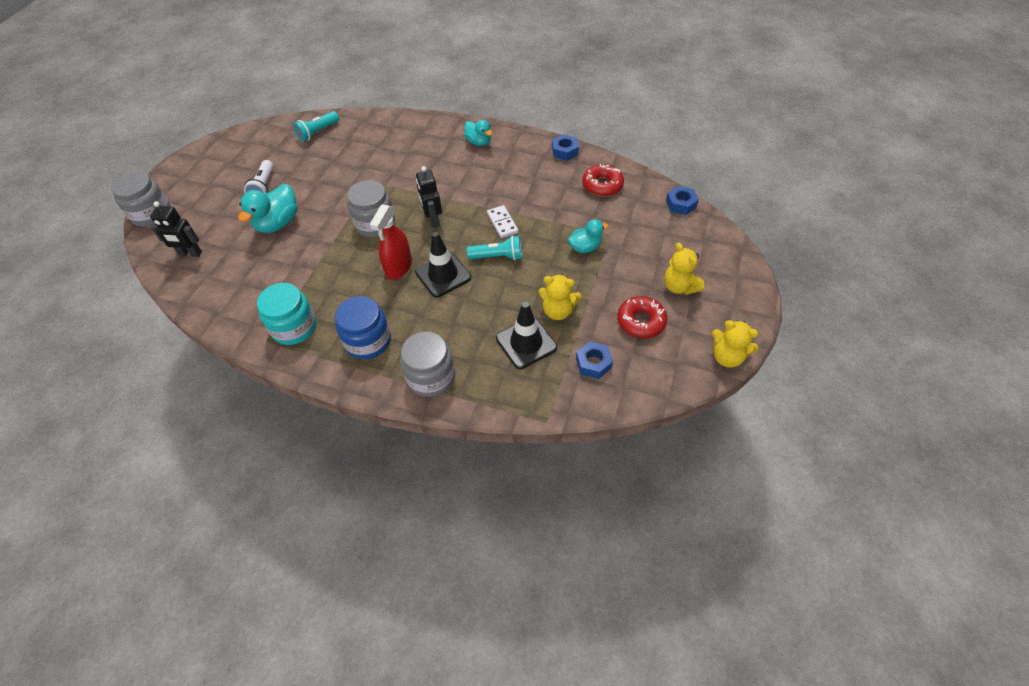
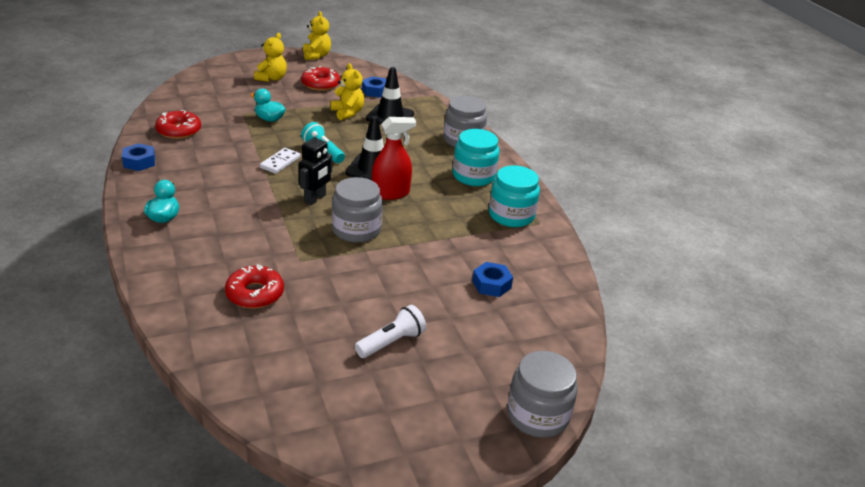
camera: 135 degrees left, 20 degrees down
(190, 253) = (536, 332): black robot -> none
(278, 223) = (427, 294): turquoise duck -> none
(318, 132) = (248, 359): turquoise flashlight -> none
(364, 152) = (255, 294): none -> red donut
(368, 341) = (473, 176): blue jar -> turquoise jar
(681, 204) = (174, 93): blue nut -> blue nut (491, 284)

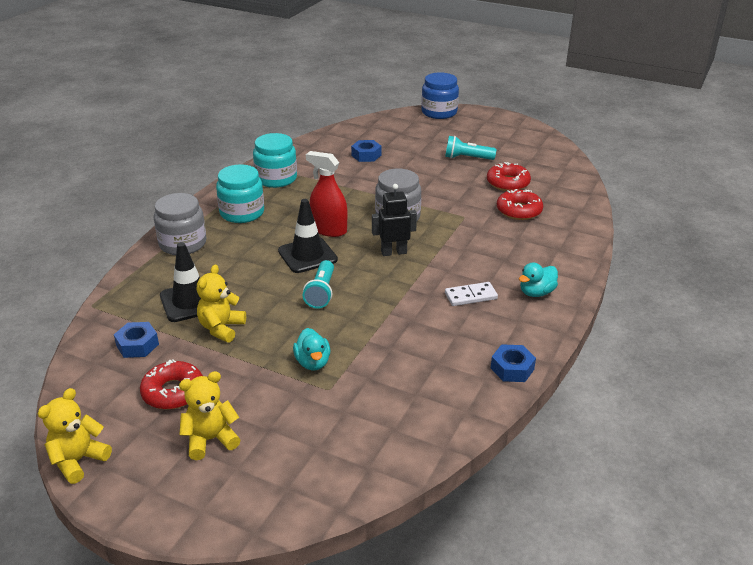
camera: 130 degrees left, 0 degrees up
(179, 130) = (430, 396): red donut -> red donut (508, 183)
(280, 162) = (375, 300): white domino -> white domino (471, 296)
(391, 342) = (467, 158): white flashlight -> turquoise flashlight
(537, 415) = (439, 112): grey jar -> blue jar

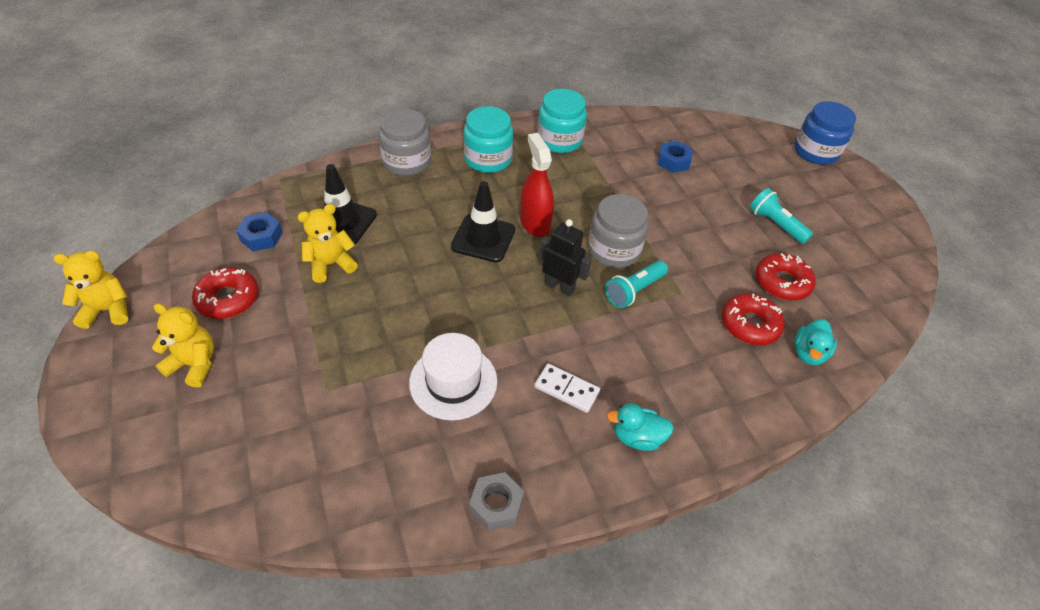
camera: 40 degrees right, 15 degrees up
(313, 362) = (348, 352): turquoise duck -> turquoise duck (808, 353)
(321, 292) = (445, 285): turquoise flashlight -> turquoise flashlight (634, 291)
(402, 333) = (453, 381): none -> white hat
(512, 368) = (496, 505): blue nut -> grey nut

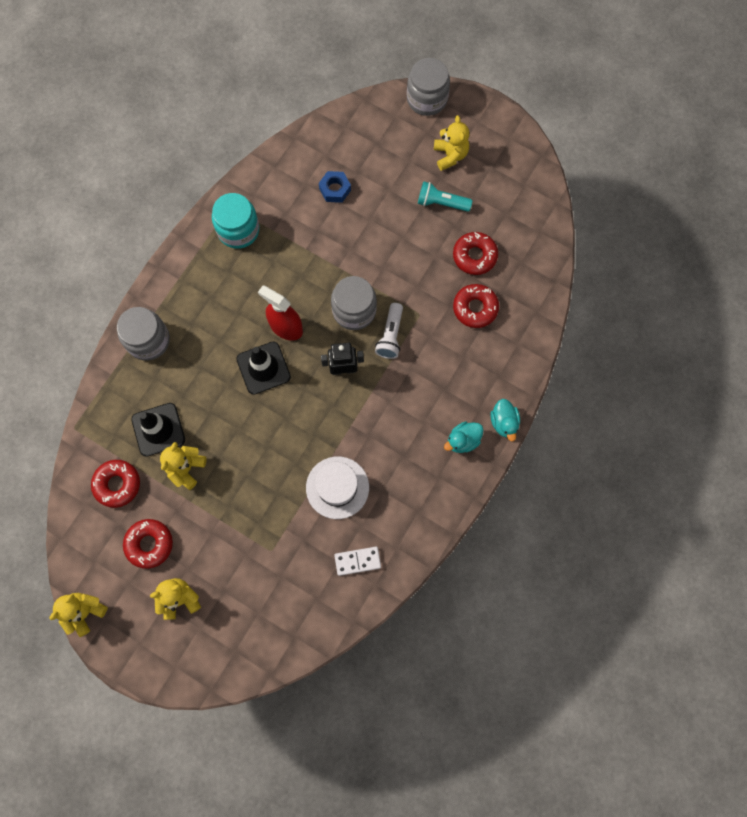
camera: 35 degrees left, 25 degrees up
(261, 236) = (117, 484): blue nut -> red donut
(488, 159) = (203, 291): turquoise jar -> none
(496, 505) = (420, 539): grey nut -> none
(566, 389) = (403, 441): white domino -> white domino (357, 561)
(634, 291) = (390, 335): turquoise flashlight -> white flashlight
(808, 353) = (520, 304): turquoise duck -> turquoise duck (504, 422)
(811, 198) = (450, 155): none -> yellow teddy bear
(815, 152) = (427, 99): blue jar -> grey jar

